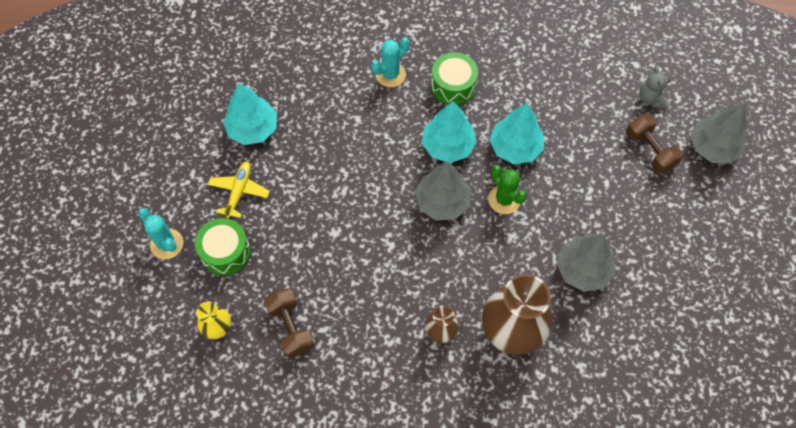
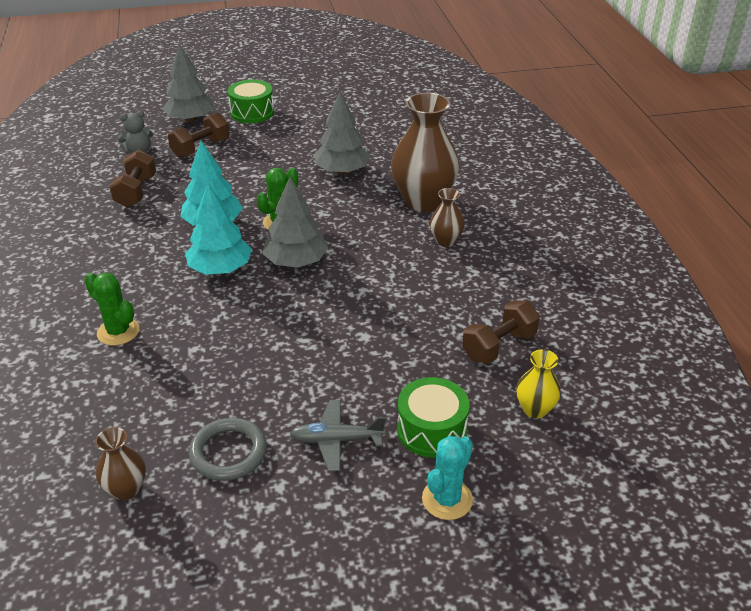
camera: 105 degrees left, 25 degrees down
(239, 191) = (336, 440): yellow plane -> grey plane
(244, 74) = (126, 489): none -> brown vase
(252, 129) = (228, 452): turquoise tree -> grey ring
(390, 75) = (118, 332): turquoise cactus -> green cactus
(453, 86) = (133, 277): green drum -> green drum (252, 112)
(579, 94) = (136, 192): none -> brown dumbbell

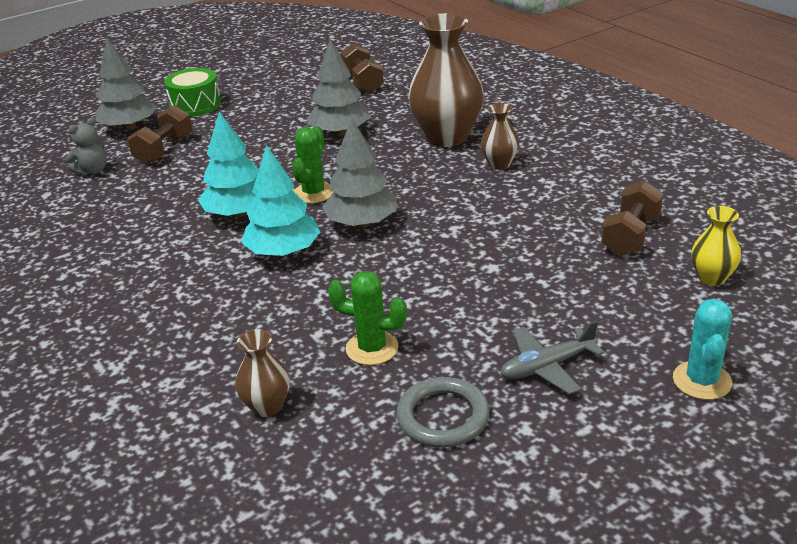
camera: 20 degrees left, 5 degrees down
(118, 332) = (215, 344): green cactus -> green cactus (372, 348)
(126, 489) = (358, 492): brown vase -> brown vase (267, 406)
(136, 192) = (121, 208): brown dumbbell -> brown dumbbell (363, 82)
(431, 430) = (632, 326): green drum -> none

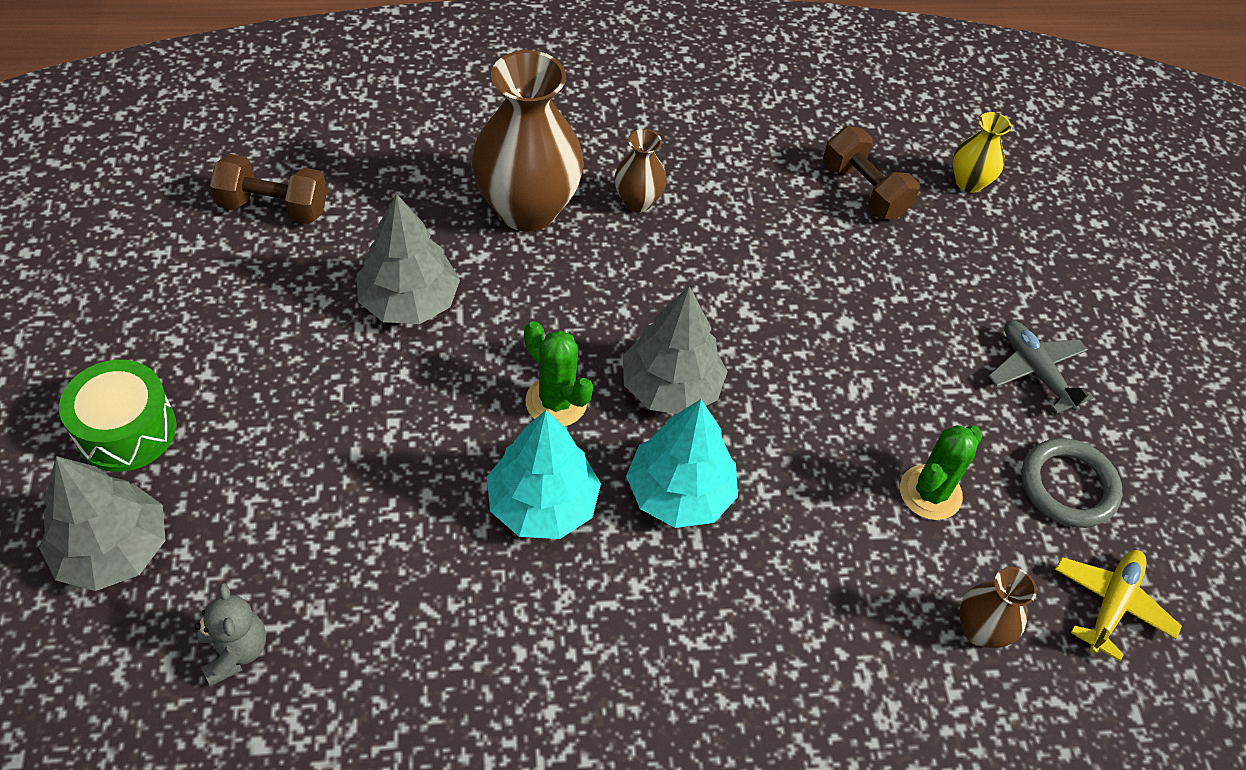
camera: 70 degrees left, 20 degrees up
(164, 150) = (256, 527): brown dumbbell -> none
(342, 472) = (1111, 604): none -> yellow plane
(546, 367) = (1035, 371): grey plane -> grey plane turned 150 degrees clockwise
(702, 381) = (1107, 281): turquoise cactus -> none

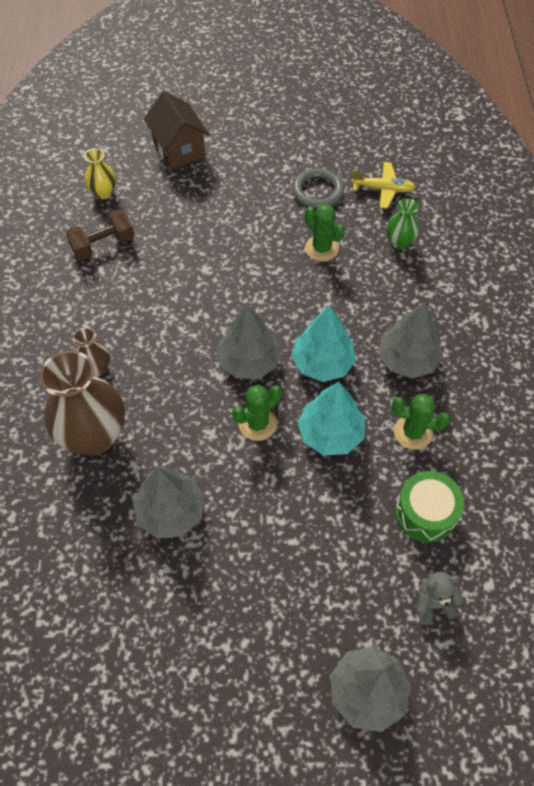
camera: 80 degrees left, 5 degrees up
(126, 430) = (272, 698): green drum -> green drum (425, 513)
(273, 207) = (69, 612): brown dumbbell -> none
(550, 635) = (413, 432): none -> green cactus
(702, 632) = (407, 360): none -> grey tree
(980, 630) = (399, 242): brown vase -> green vase
(1035, 371) = (245, 190): grey plane -> none
(1097, 272) = (179, 149): none -> brown house
(1111, 604) = (383, 189): yellow plane -> yellow plane turned 150 degrees clockwise

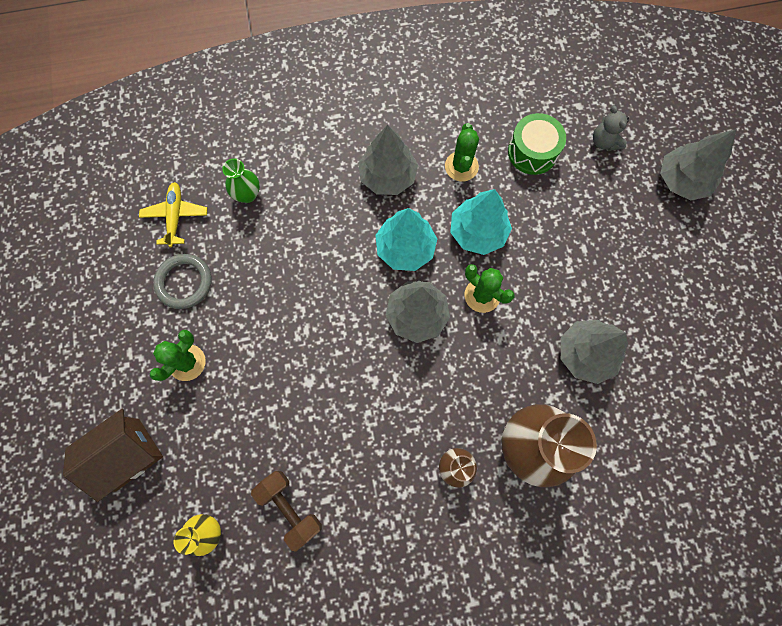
camera: 100 degrees left, 15 degrees up
(321, 248) = (265, 267): green cactus -> green cactus (187, 362)

